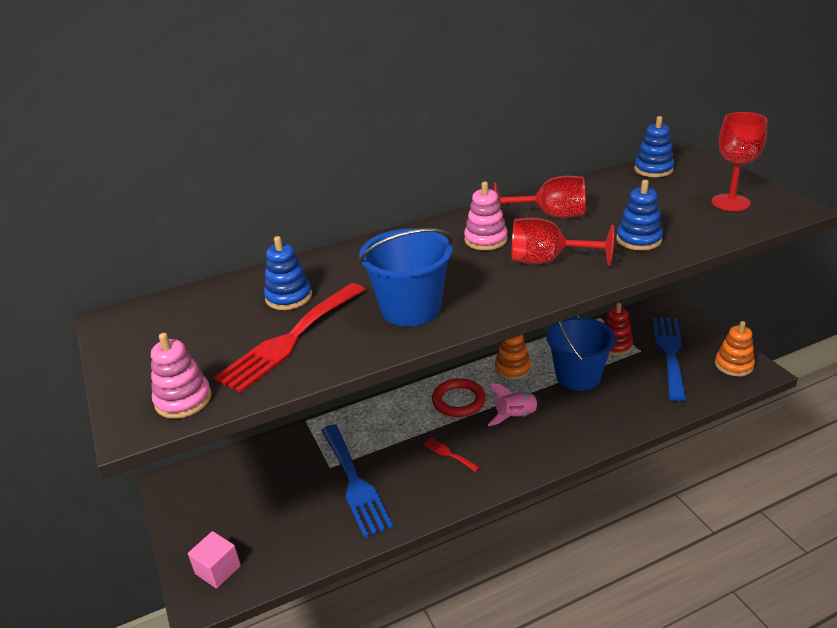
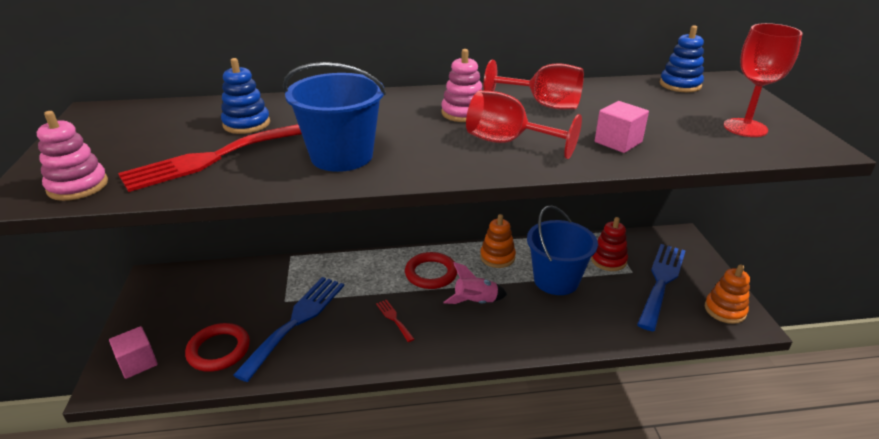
camera: 15 degrees right, 0 degrees up
(294, 533) = (219, 350): none -> red ring
(355, 483) = (296, 321): blue fork -> blue fork turned 150 degrees counterclockwise
(638, 240) = (618, 142): blue stacking toy -> pink cube

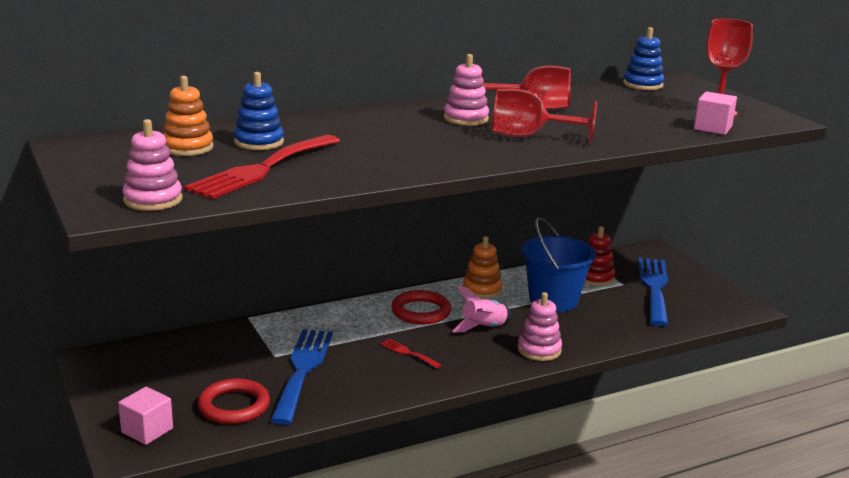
camera: 20 degrees left, 10 degrees down
(342, 156) = (387, 158): blue bucket -> none
(513, 338) = (539, 350): none -> pink stacking toy
(618, 142) = (622, 129): pink cube -> pink cube (712, 128)
(725, 310) = (721, 301): orange stacking toy -> orange stacking toy (187, 147)

